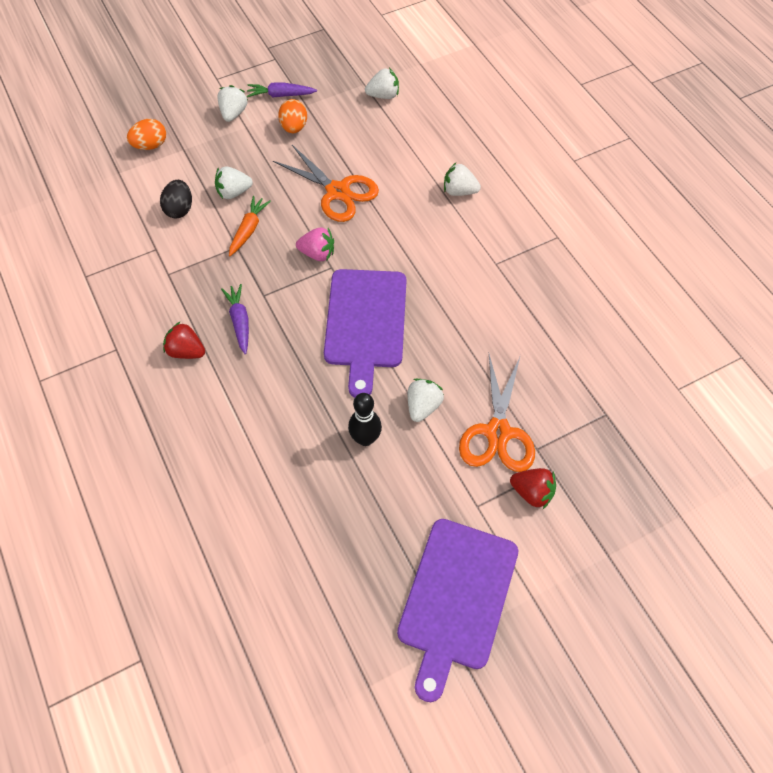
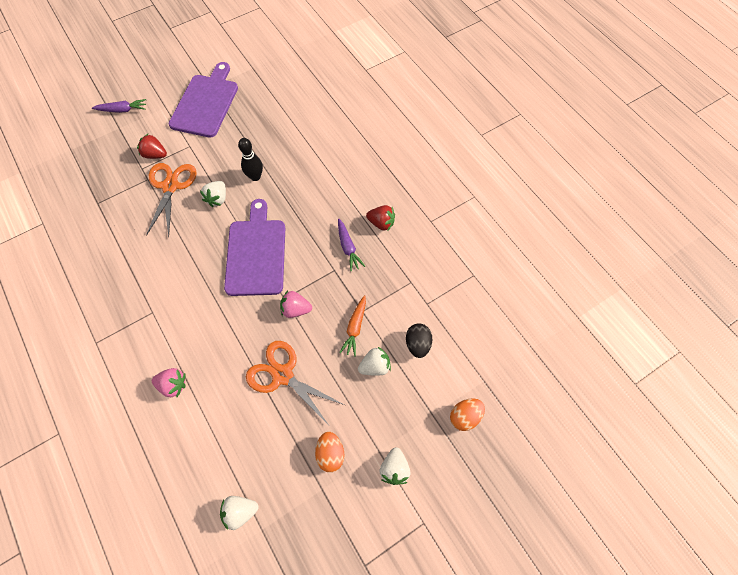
camera: 175 degrees right, 5 degrees up
(281, 95) = (349, 501): purple carrot -> purple carrot (122, 110)
(459, 191) = (173, 385): white strawberry -> pink strawberry

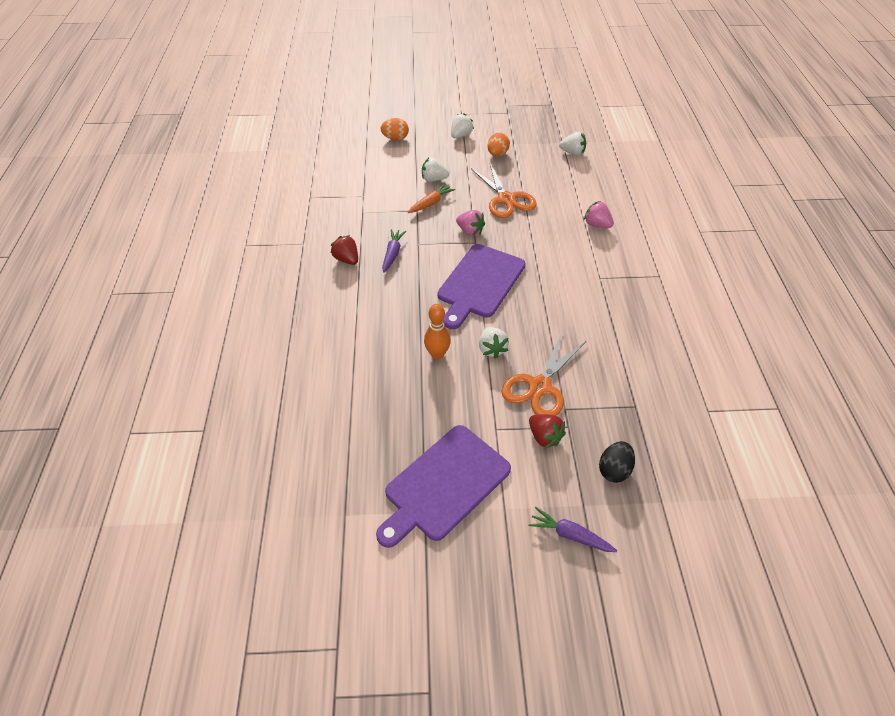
camera: 150 degrees left, 15 degrees down
(217, 199) = (492, 349): white strawberry -> white strawberry turned 120 degrees clockwise
(255, 177) = (437, 354): black bowling pin -> orange bowling pin
(417, 344) = (392, 178): black egg -> black egg (614, 470)

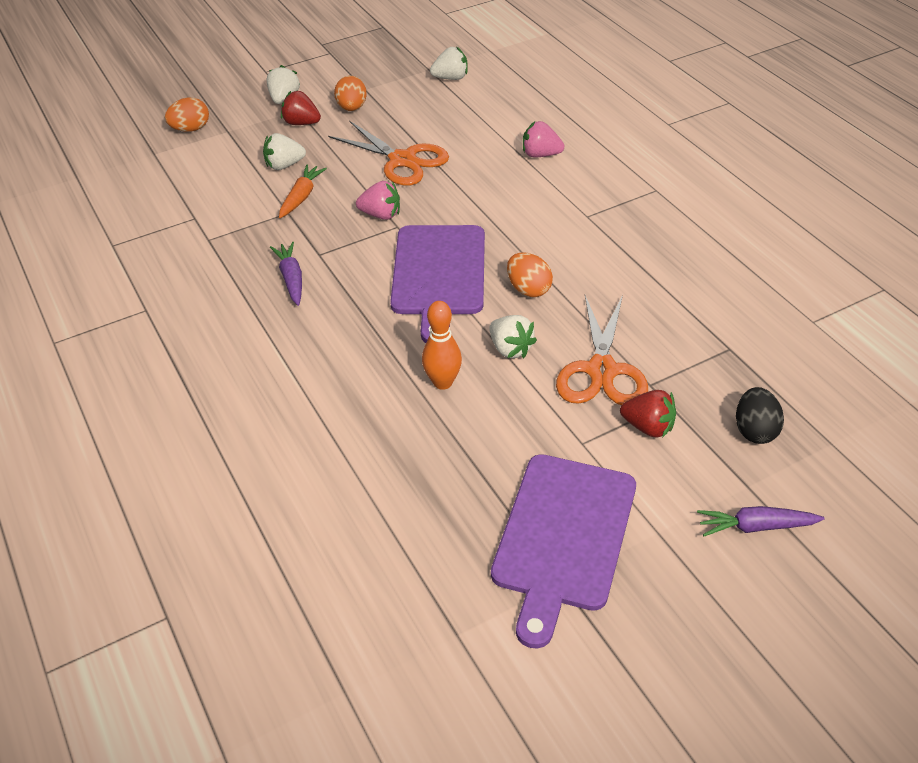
camera: 25 degrees left, 5 degrees down
(347, 259) = (228, 308): red strawberry -> red strawberry (301, 123)
(529, 314) = (528, 289): none -> orange egg

